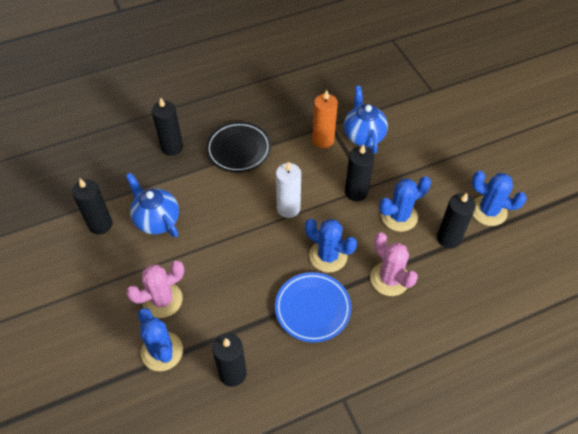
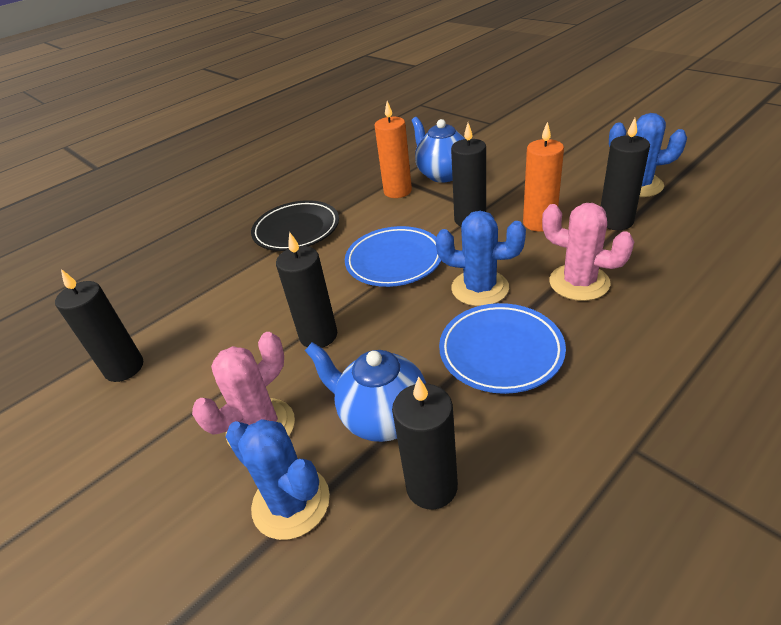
camera: 15 degrees left, 15 degrees down
(157, 220) = (213, 333): blue teapot -> blue teapot (383, 417)
(172, 147) = (205, 255): black candle -> black candle (318, 335)
(288, 208) = (394, 261): white candle -> blue plate
(399, 216) = (539, 223): blue cactus -> orange candle

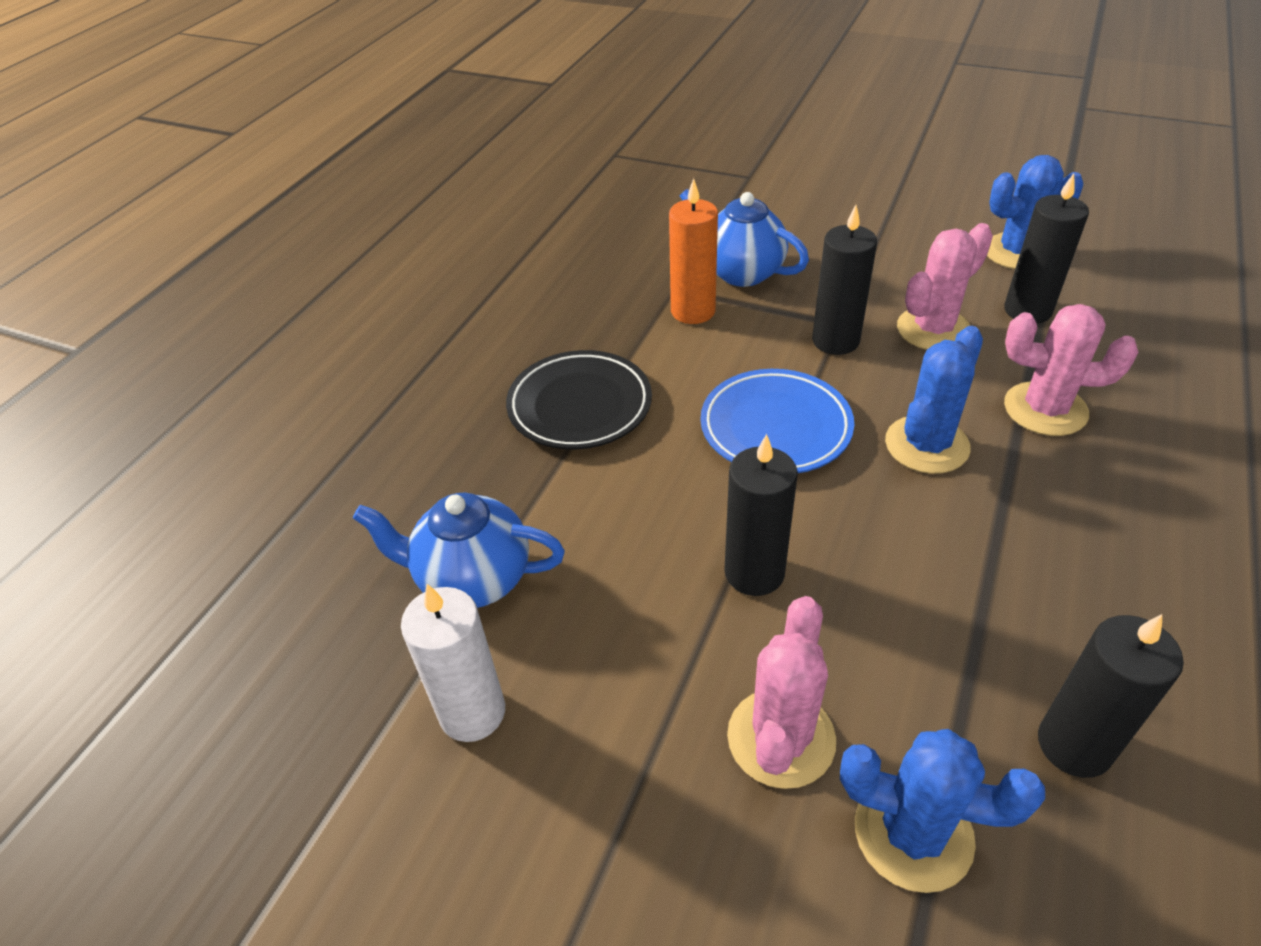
camera: 25 degrees left, 5 degrees up
(124, 368) = (472, 712): black candle -> white candle
(383, 417) = (940, 669): blue teapot -> blue teapot (473, 579)
(480, 288) = (926, 445): blue cactus -> blue cactus turned 45 degrees counterclockwise
(501, 352) = (1021, 532): blue plate -> none
(539, 223) = (933, 329): orange candle -> pink cactus

